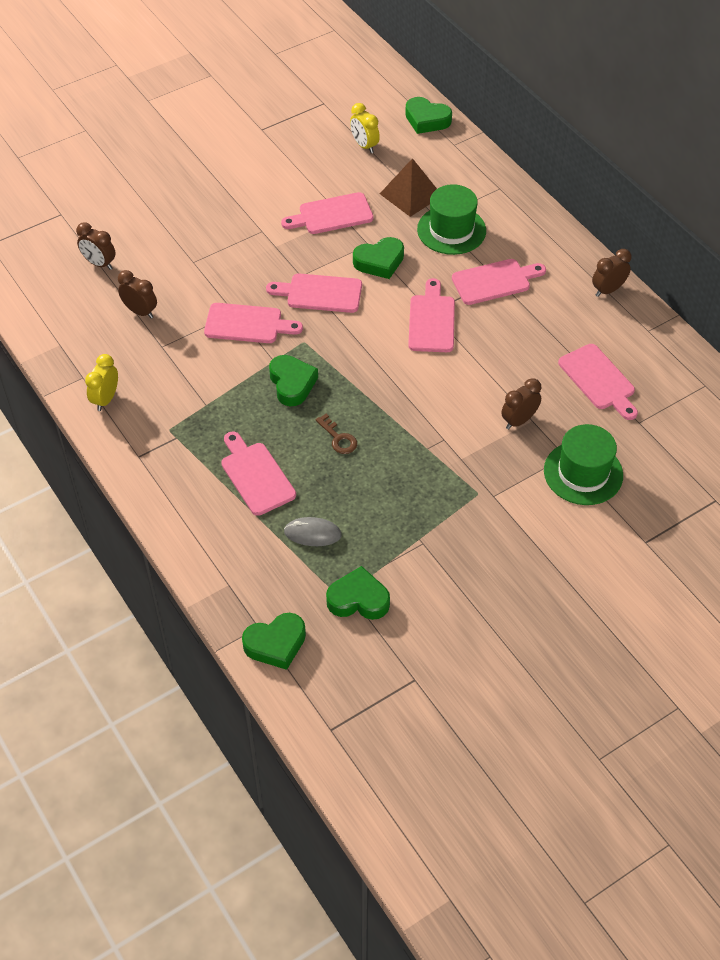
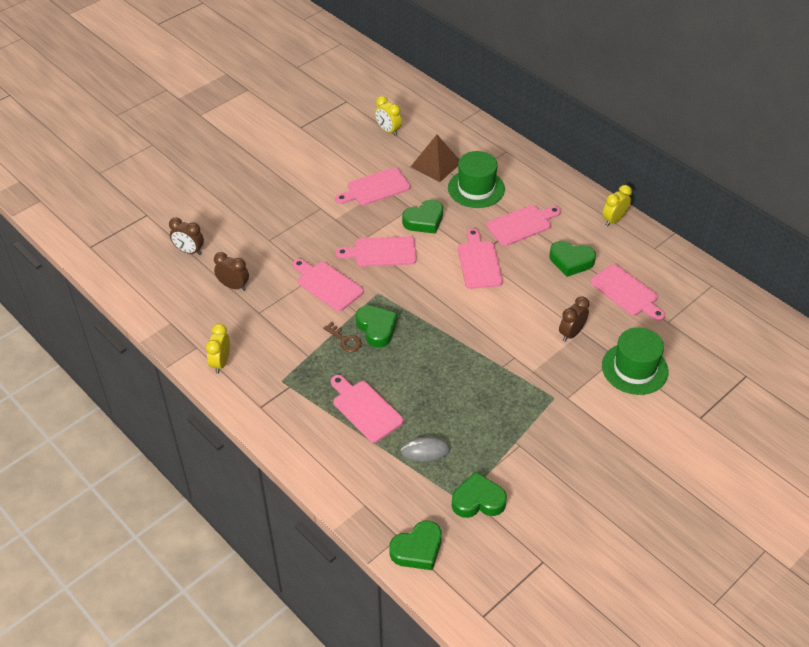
camera: 10 degrees left, 5 degrees down
(247, 324) = (327, 285): pink cutting board -> pink cutting board turned 135 degrees counterclockwise
(338, 438) = (426, 368): brown key -> brown key (345, 340)
(426, 120) = (433, 105): green heart -> green heart (571, 261)
(608, 290) = (614, 220): brown clock -> yellow clock

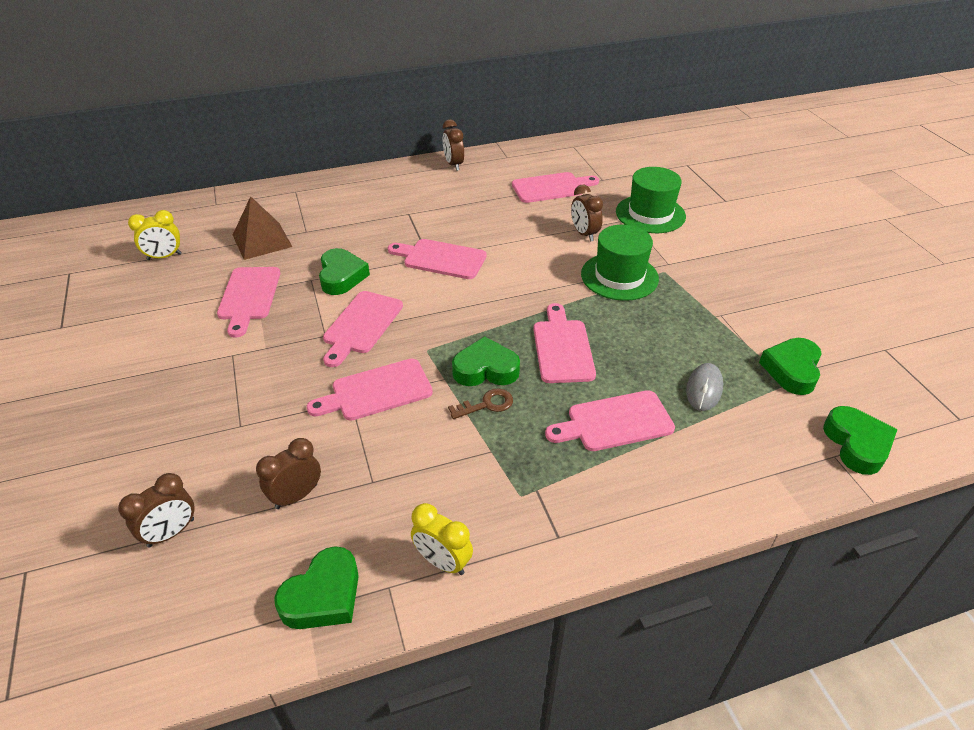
camera: 65 degrees left, 5 degrees down
(476, 188) = (329, 226): green hat -> green hat (619, 276)
(522, 224) = (411, 215): pink cutting board -> pink cutting board (562, 347)
(571, 261) = (487, 203): green heart -> green heart (323, 596)
(614, 220) = (453, 165): yellow clock -> brown clock

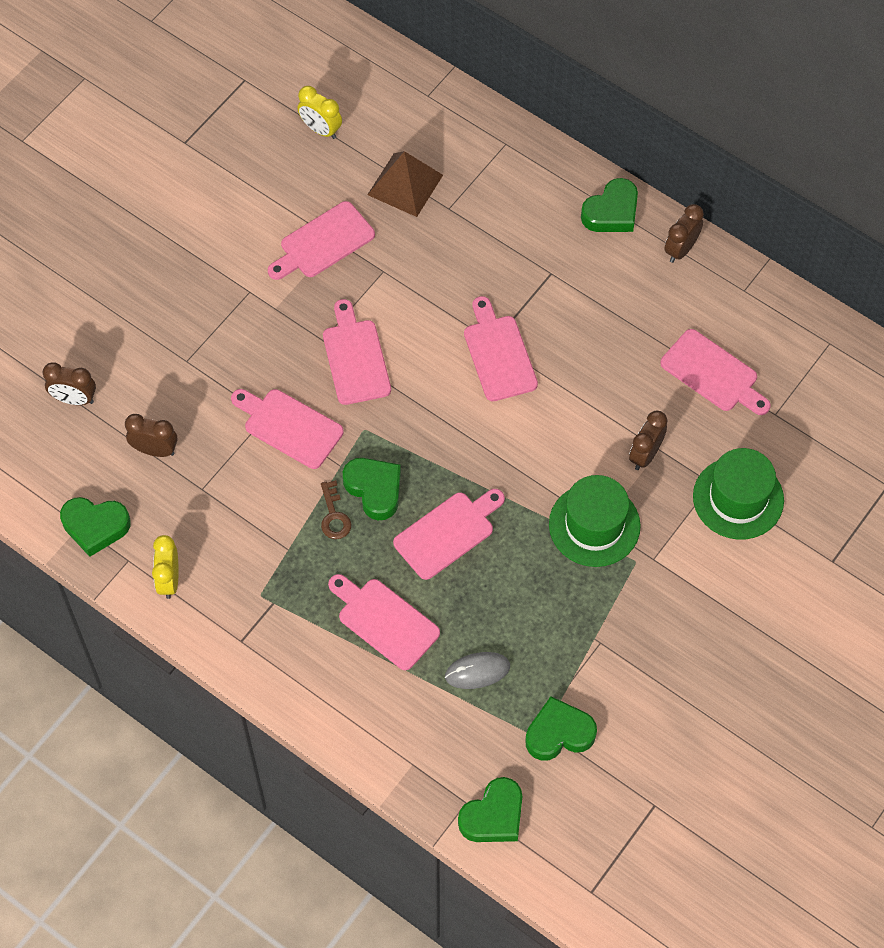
camera: 55 degrees right, 20 degrees up
(341, 276) = (406, 292): green heart -> green heart (612, 212)
(361, 325) = (355, 357): pink cutting board -> pink cutting board turned 90 degrees clockwise
(486, 405) = (334, 515): brown key -> brown key turned 45 degrees clockwise

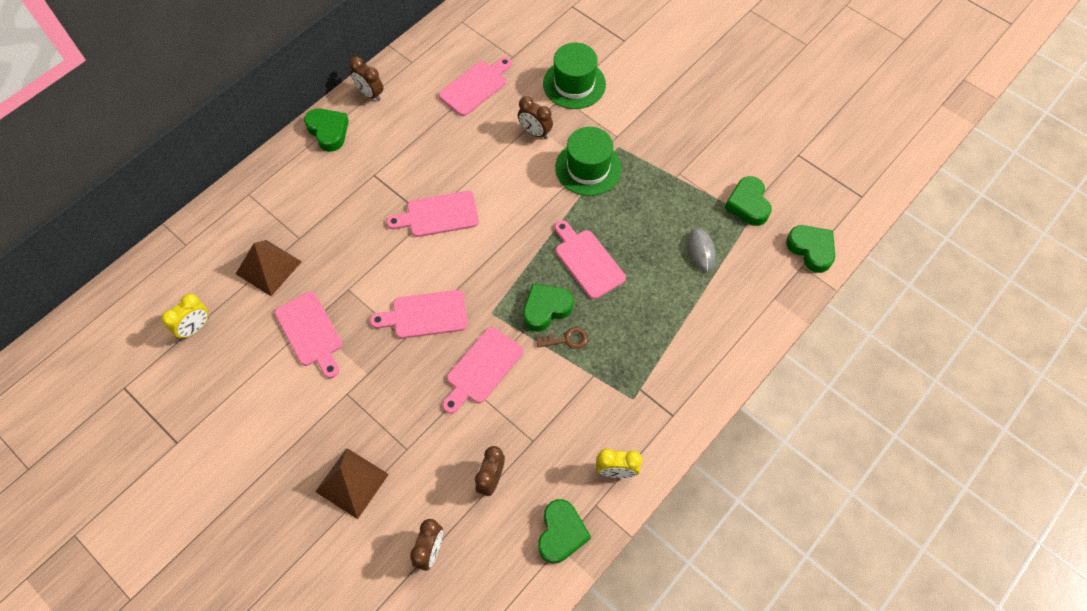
camera: 85 degrees left, 0 degrees up
(146, 313) = (352, 483): none -> brown pyramid
(384, 621) = (658, 309): pink cutting board -> none

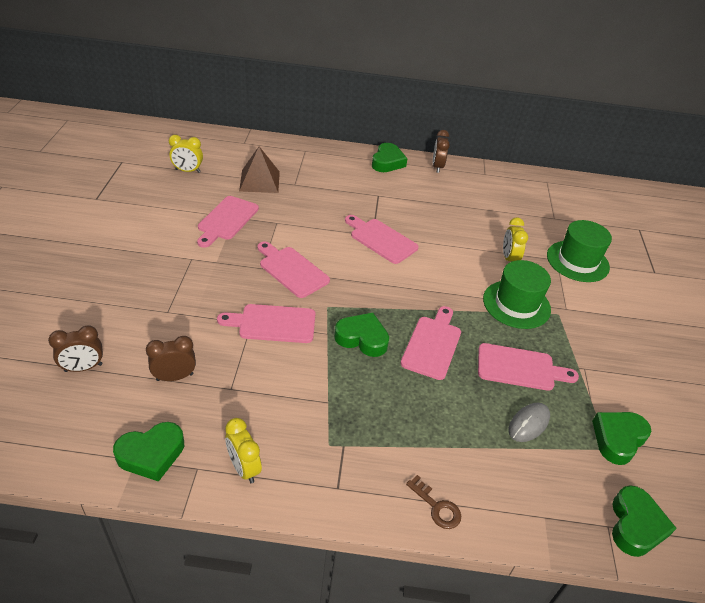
camera: 50 degrees right, 20 degrees down
(352, 483) = (118, 294): brown pyramid -> none
(475, 86) = (506, 211): pink cutting board -> pink cutting board (520, 368)
(535, 132) = (509, 259): brown clock -> yellow clock
(566, 339) = (346, 365): brown key -> brown key (436, 507)

